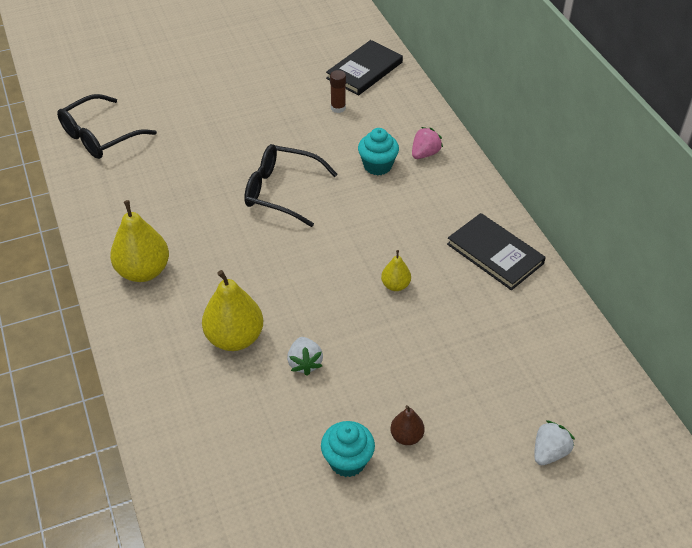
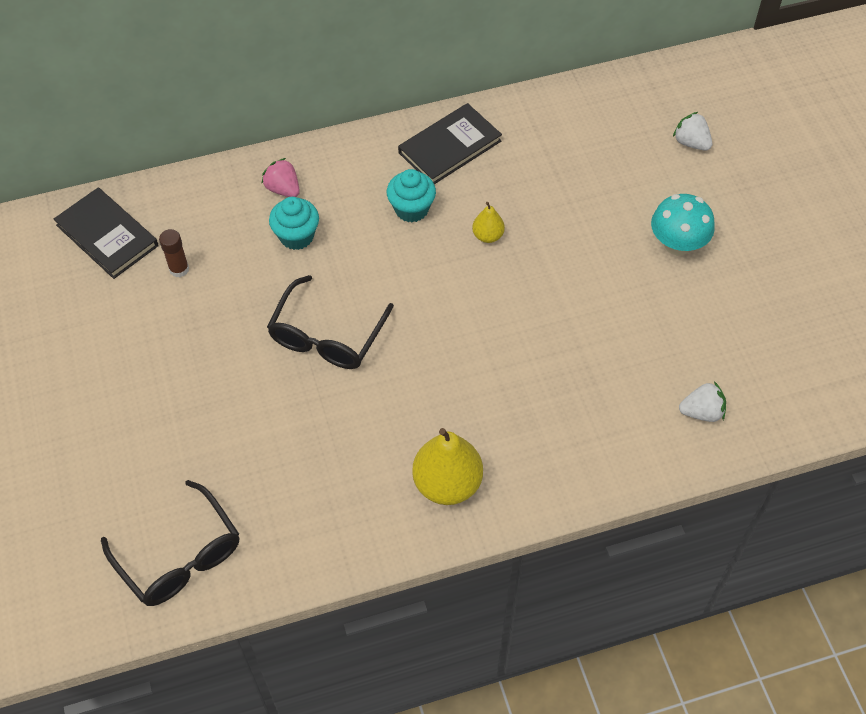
camera: 85 degrees left, 10 degrees up
(235, 338) = (554, 386): yellow pear -> none
(305, 363) = (590, 322): white strawberry -> white strawberry (701, 412)
(347, 461) = (706, 292): turquoise cupcake -> turquoise cupcake (411, 209)
(406, 436) = (677, 244): brown pear -> turquoise mushroom

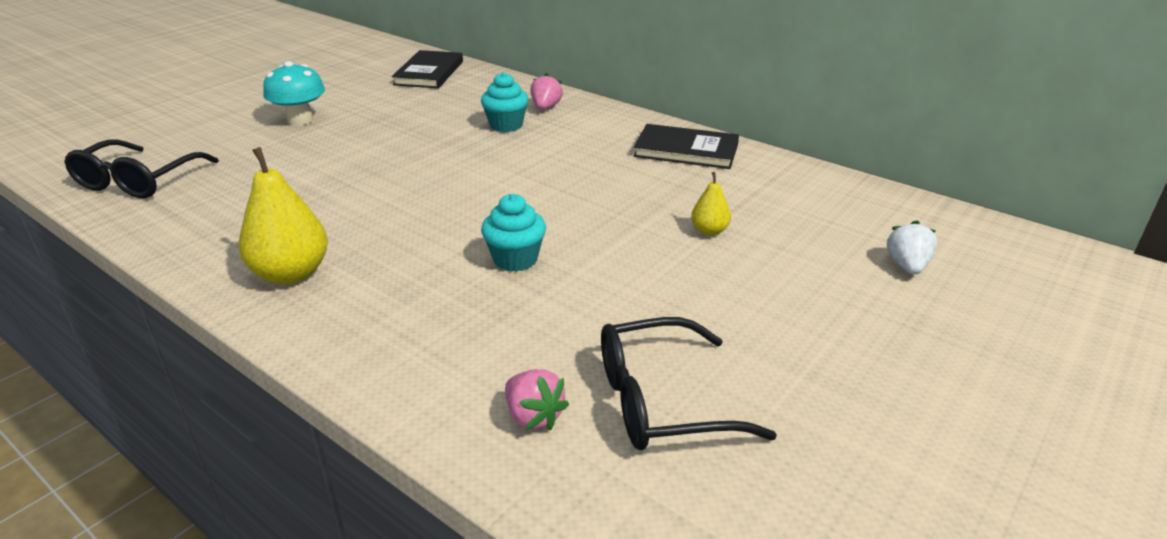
camera: 55 degrees right, 25 degrees down
(179, 269) = (425, 100): brown glue stick -> none
(327, 336) = (416, 166): black glasses -> black glasses (661, 401)
(411, 209) = (595, 157): turquoise cupcake -> turquoise cupcake (515, 259)
(488, 236) = (614, 197): yellow pear -> yellow pear (709, 231)
(677, 244) = (758, 306): turquoise mushroom -> turquoise mushroom (300, 120)
(701, 412) = (533, 417): white strawberry -> pink strawberry

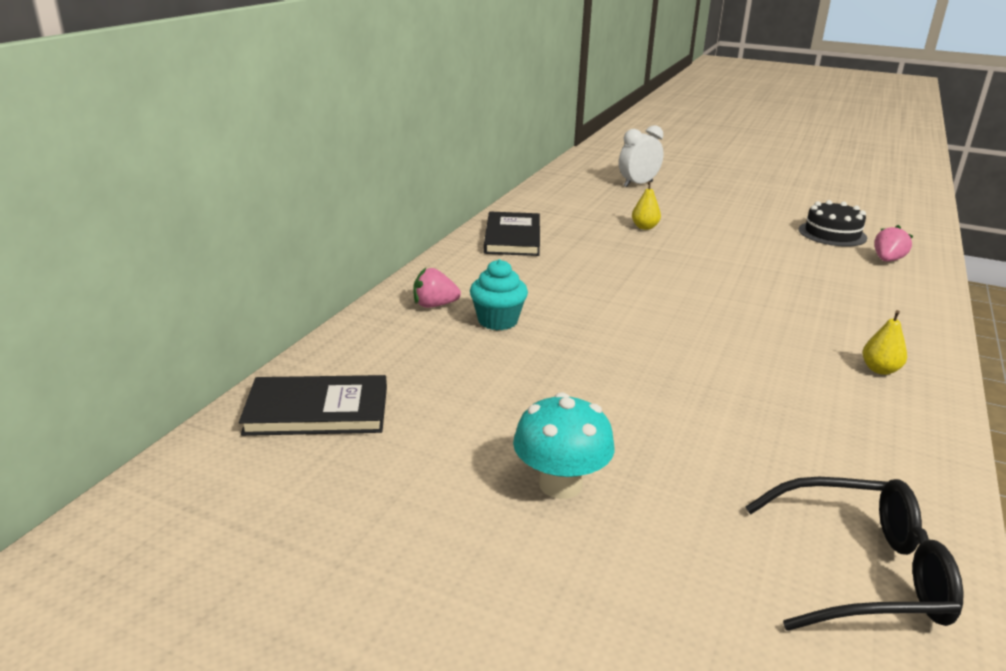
camera: 105 degrees left, 5 degrees down
(291, 274) = (880, 370): yellow pear -> yellow pear, size x0.52
(515, 259) = (750, 283): turquoise cupcake -> none
(661, 401) = (832, 234): black glasses -> black cake
(907, 266) = (638, 184): white strawberry -> white clock

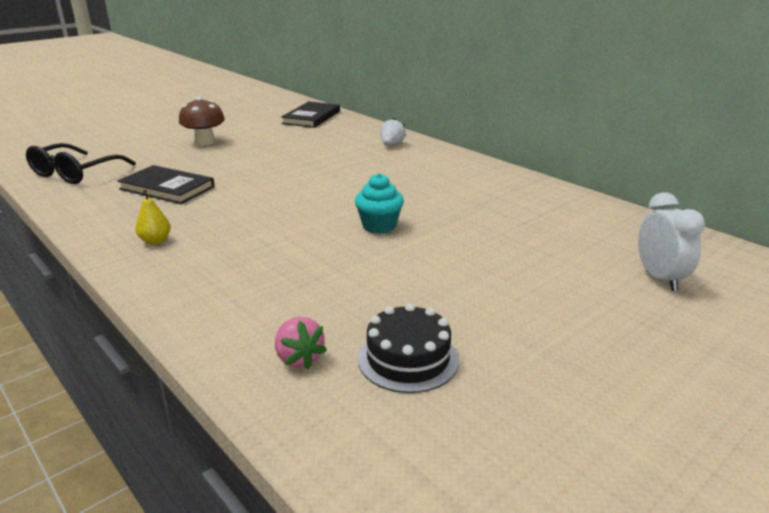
camera: 115 degrees right, 0 degrees up
(434, 305) = (391, 145): pink strawberry -> white strawberry
(498, 321) = (356, 155): turquoise cupcake -> turquoise cupcake (379, 226)
(512, 237) = (494, 181): black book -> black book (167, 188)
(560, 484) = (205, 142): turquoise mushroom -> brown mushroom
(644, 227) = (493, 238): yellow pear -> none

